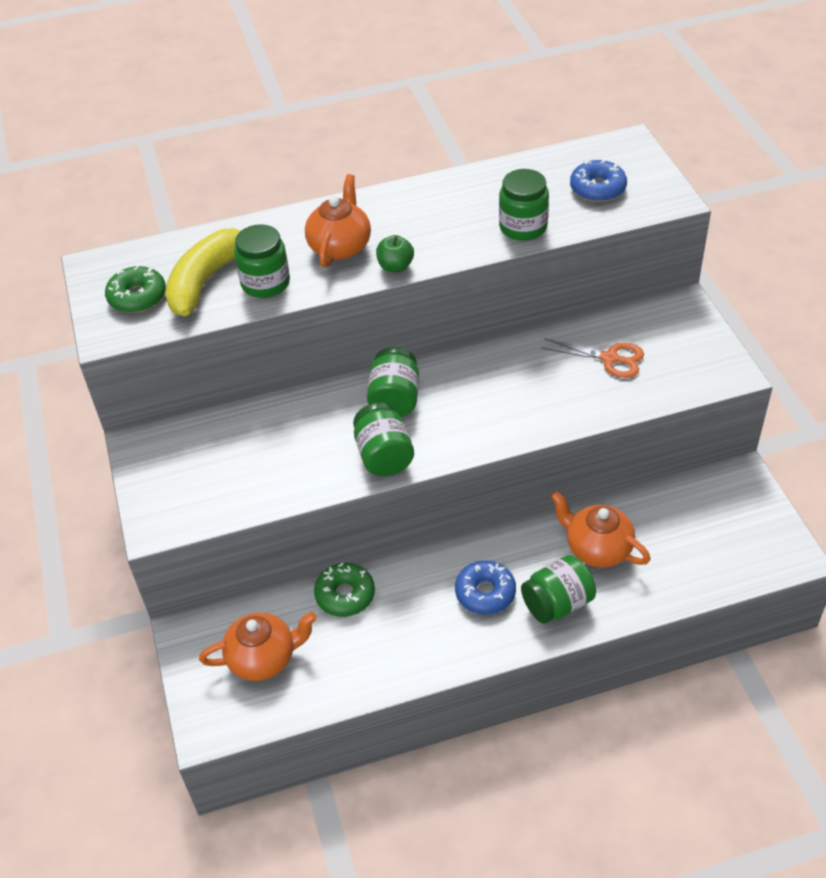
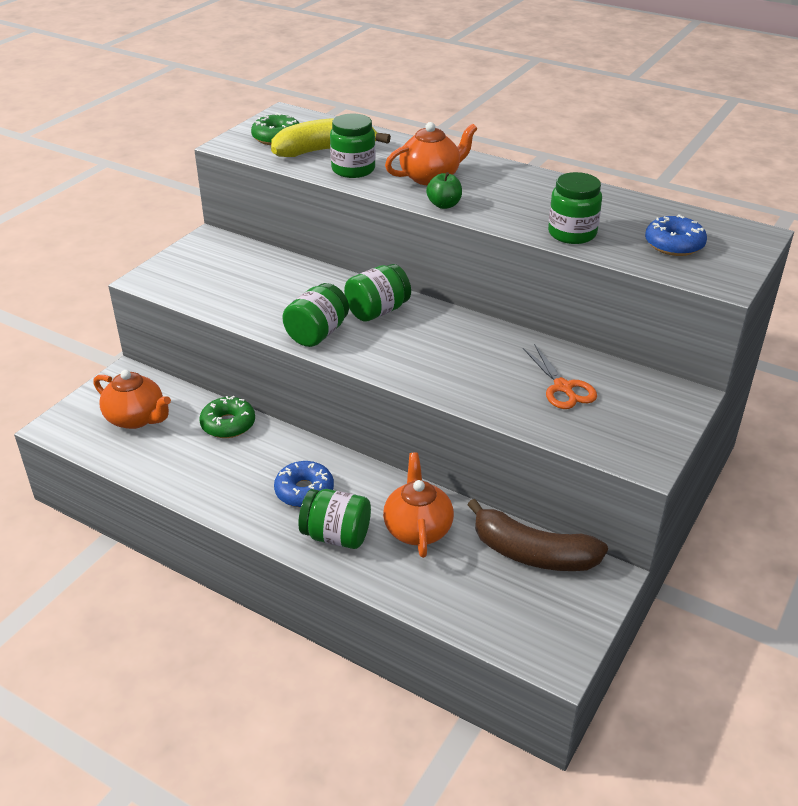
camera: 45 degrees right, 10 degrees down
(683, 499) = (532, 553): none -> brown banana

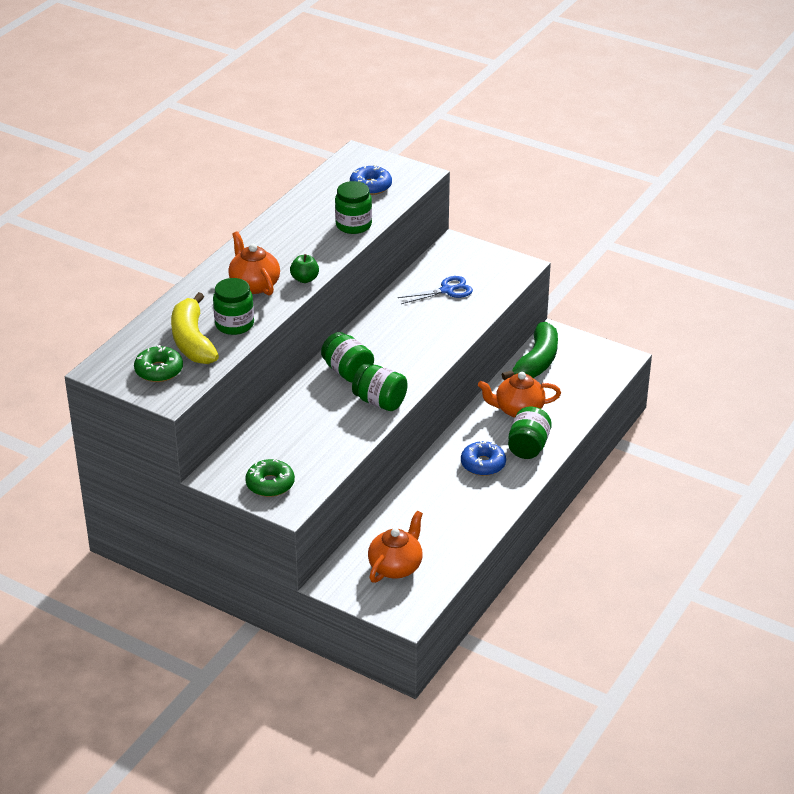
camera: 90 degrees left, 0 degrees up
(228, 424) = (404, 511): green donut -> green donut (270, 484)
(532, 553) = (536, 362): brown banana -> green banana
(563, 387) = (447, 290): orange scissors -> blue scissors

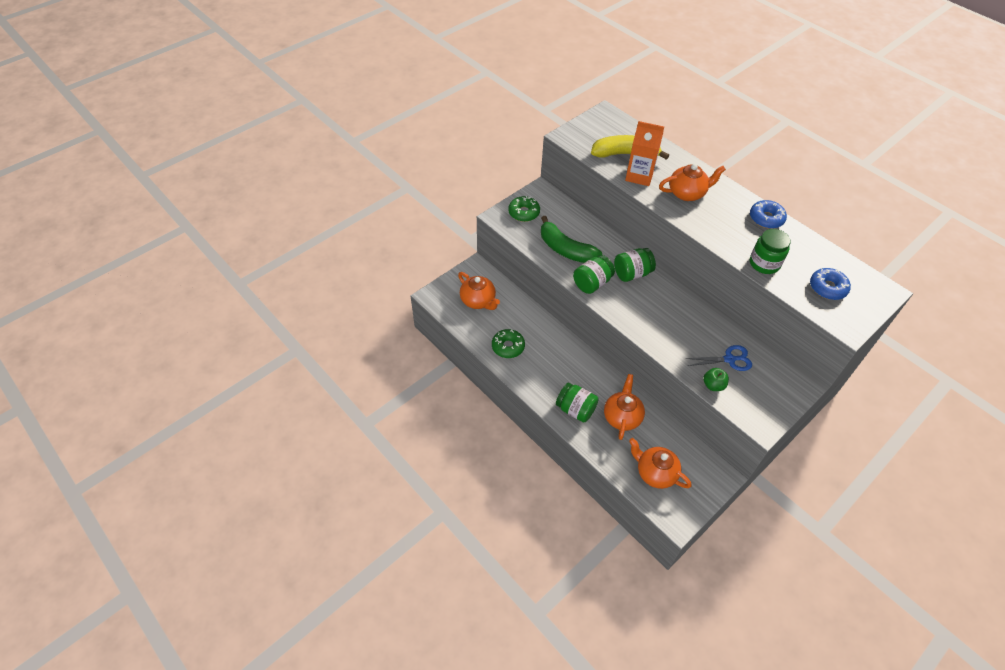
camera: 105 degrees right, 15 degrees up
(159, 370) = (597, 136): green donut -> green donut (508, 347)
(234, 324) = (639, 176): green jar -> orange carton
(305, 279) = (689, 220): green apple -> green apple (713, 385)
(447, 290) = (729, 359): blue scissors -> blue scissors turned 90 degrees counterclockwise
(483, 464) = (563, 375): blue donut -> blue donut (766, 218)
(536, 362) = (683, 450): green banana -> green banana (565, 249)
(577, 378) = (655, 473): none -> orange teapot

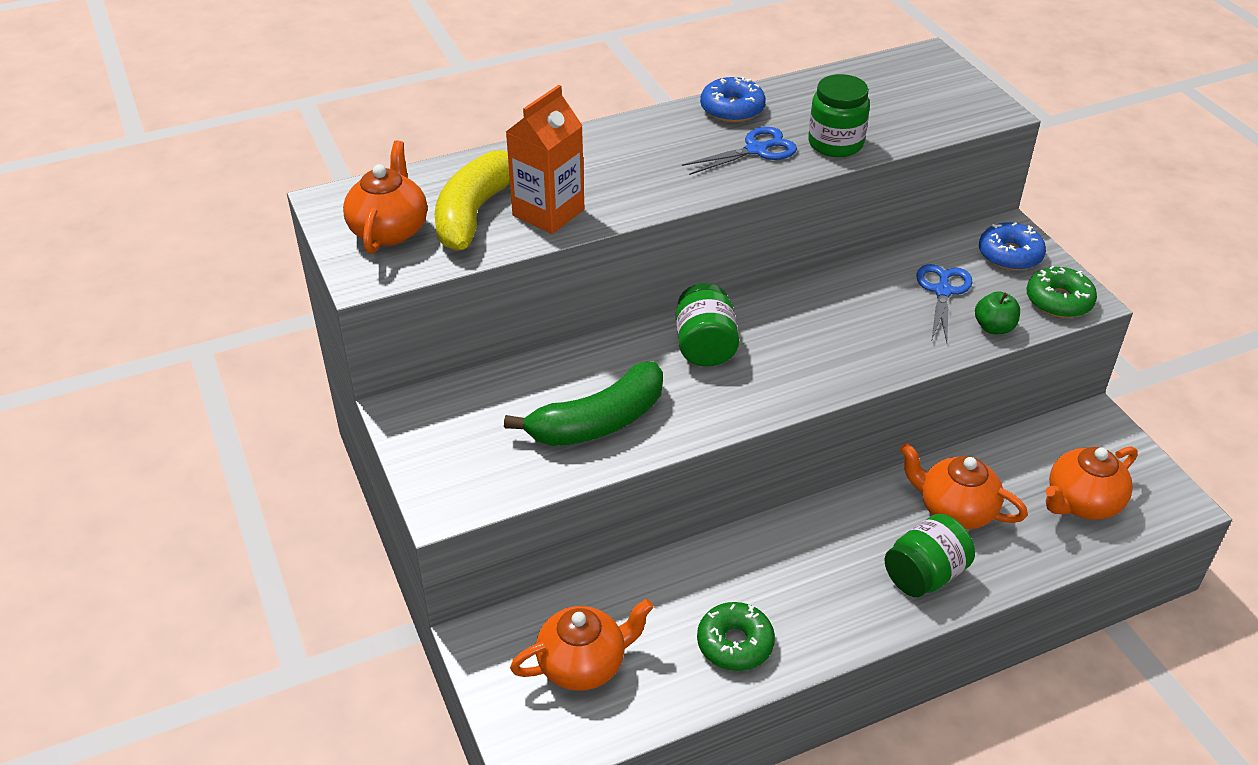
camera: 70 degrees left, 10 degrees down
(524, 213) = (454, 459): green donut -> green donut (1058, 301)
(592, 283) = (708, 409): green jar -> none
(687, 193) = (628, 171): orange teapot -> orange teapot (389, 230)
(736, 234) = (756, 150): none -> blue scissors
(827, 288) = (908, 102): blue donut -> blue donut (1010, 255)

